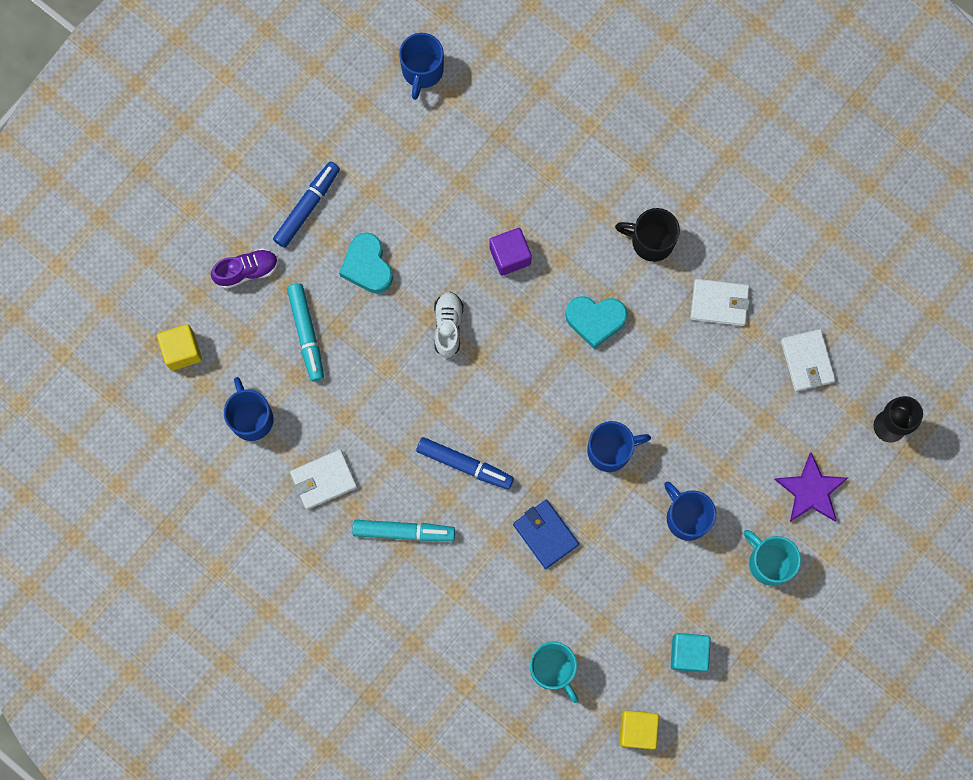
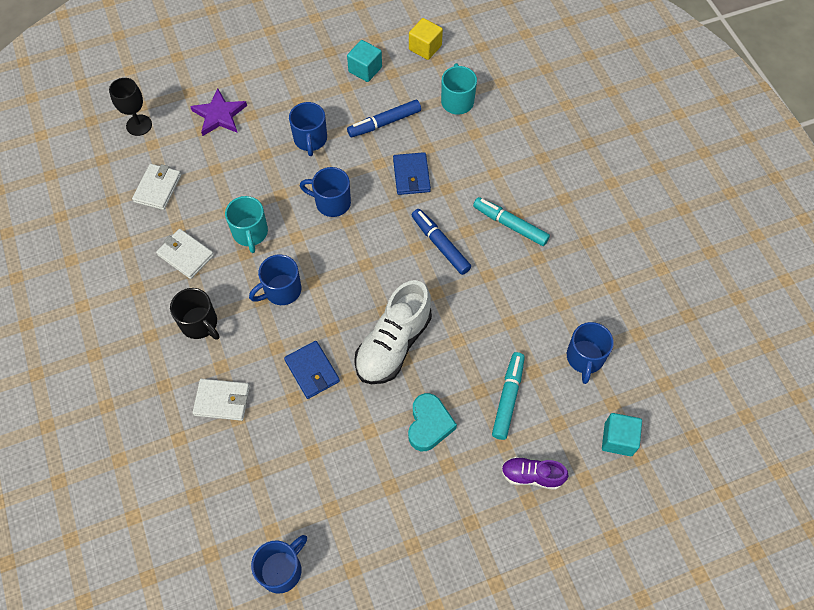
camera: 150 degrees left, 15 degrees down
(182, 351) = (618, 439): yellow cube -> turquoise cube
(307, 207) = (451, 502): blue marker -> blue marker (384, 123)
(324, 480) = (550, 286): white wallet -> white wallet (222, 400)
(448, 326) = (393, 344): white shoe -> white shoe, size x1.81
(510, 256) = (312, 371): purple cube -> blue wallet
(595, 320) = (281, 290): turquoise heart -> blue mug
(769, 562) = (277, 91): turquoise mug -> turquoise mug (250, 233)

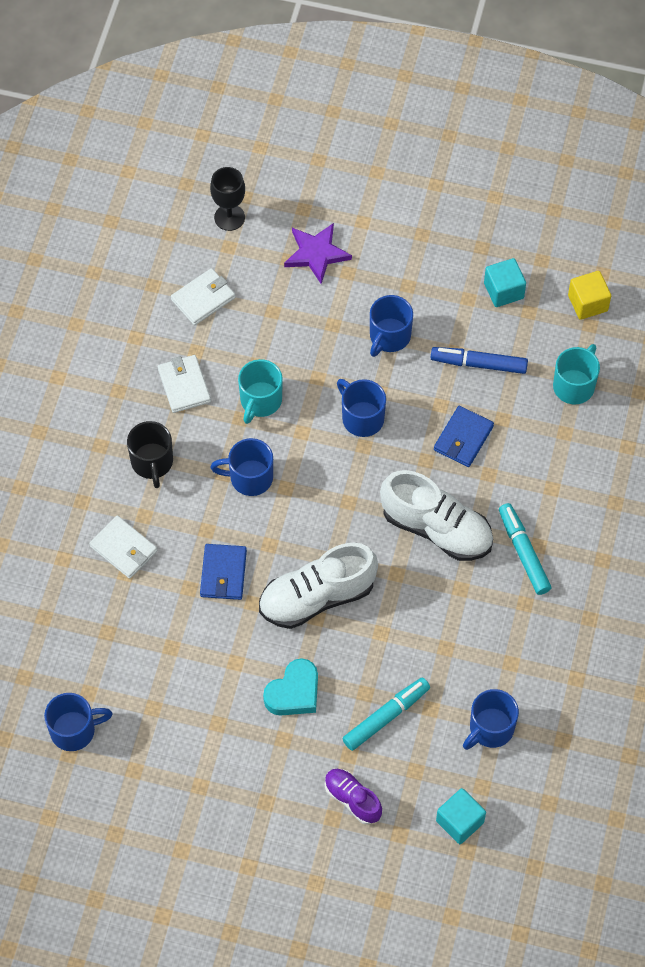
camera: 35 degrees right, 0 degrees up
(440, 245) = (437, 529): blue marker -> white shoe

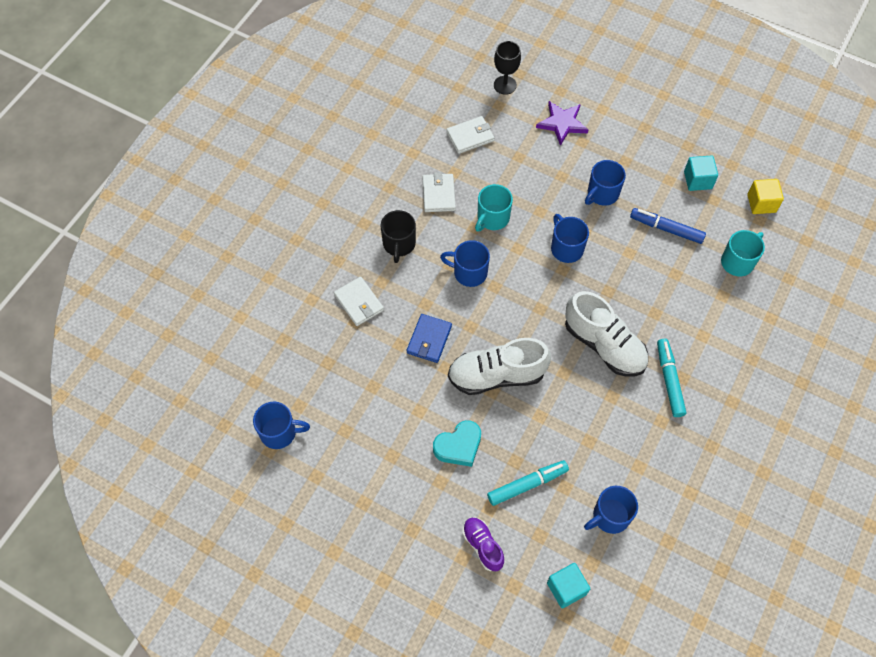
camera: 15 degrees right, 0 degrees up
(463, 438) = (641, 281): blue wallet -> none

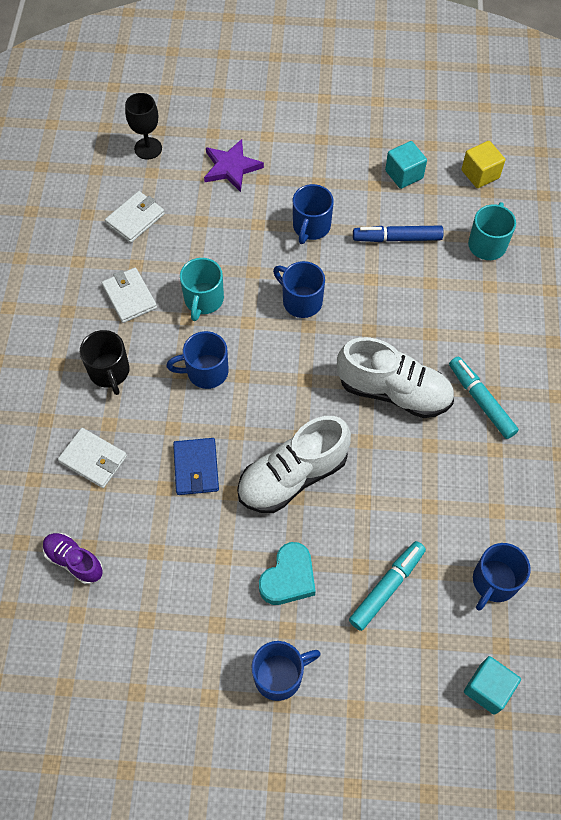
camera: 25 degrees left, 0 degrees up
(279, 432) = (67, 659): blue mug -> blue mug (280, 675)
(482, 546) = (371, 683): purple shoe -> purple shoe (74, 561)

